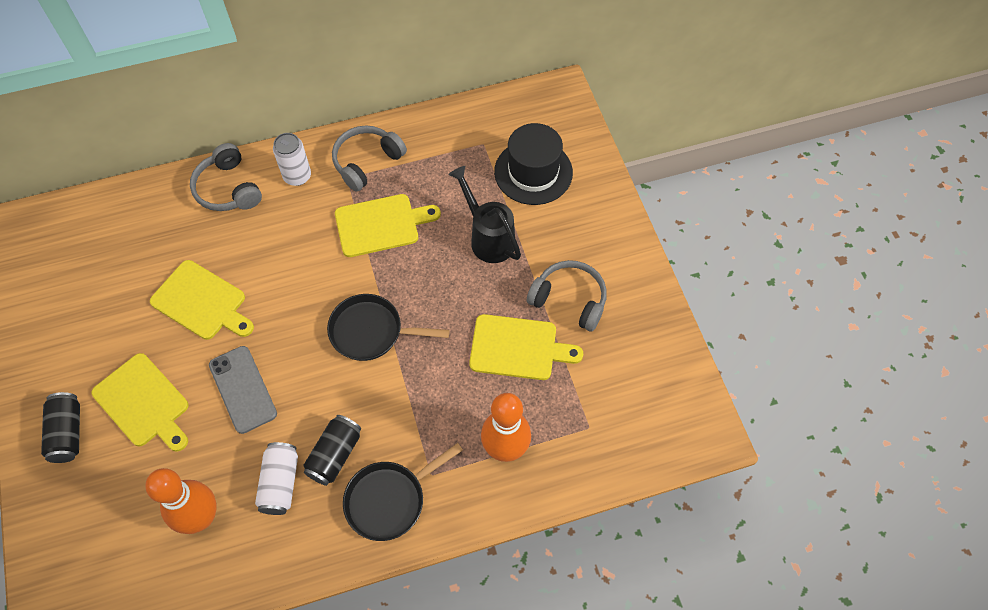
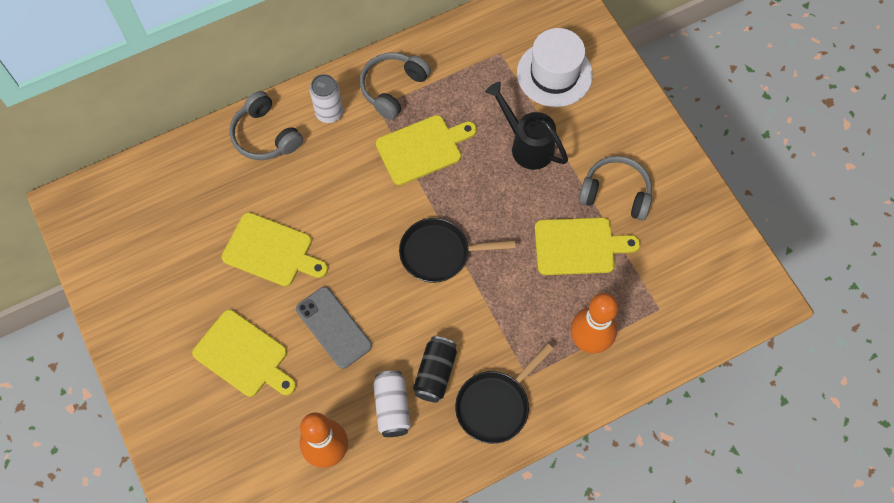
camera: 10 degrees left, 5 degrees up
(68, 433) = (180, 395): black can -> none
(533, 172) = (554, 74): black hat -> white hat

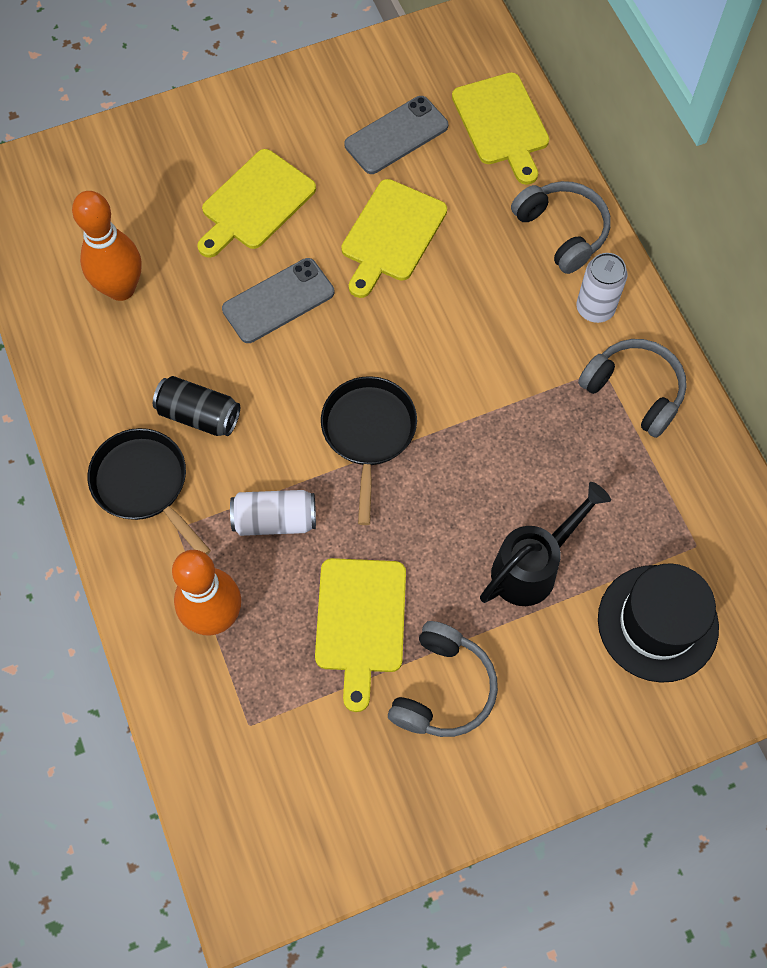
camera: 95 degrees right, 0 degrees up
(178, 255) = (396, 135): none -> grey phone
(265, 135) = (562, 231): grey headphones -> grey headphones turned 90 degrees clockwise
(392, 407) = (162, 362): white can -> white can (275, 520)
(422, 148) = (533, 423): yellow cutting board -> yellow cutting board (502, 124)
(554, 74) = (657, 623): white hat -> black hat

